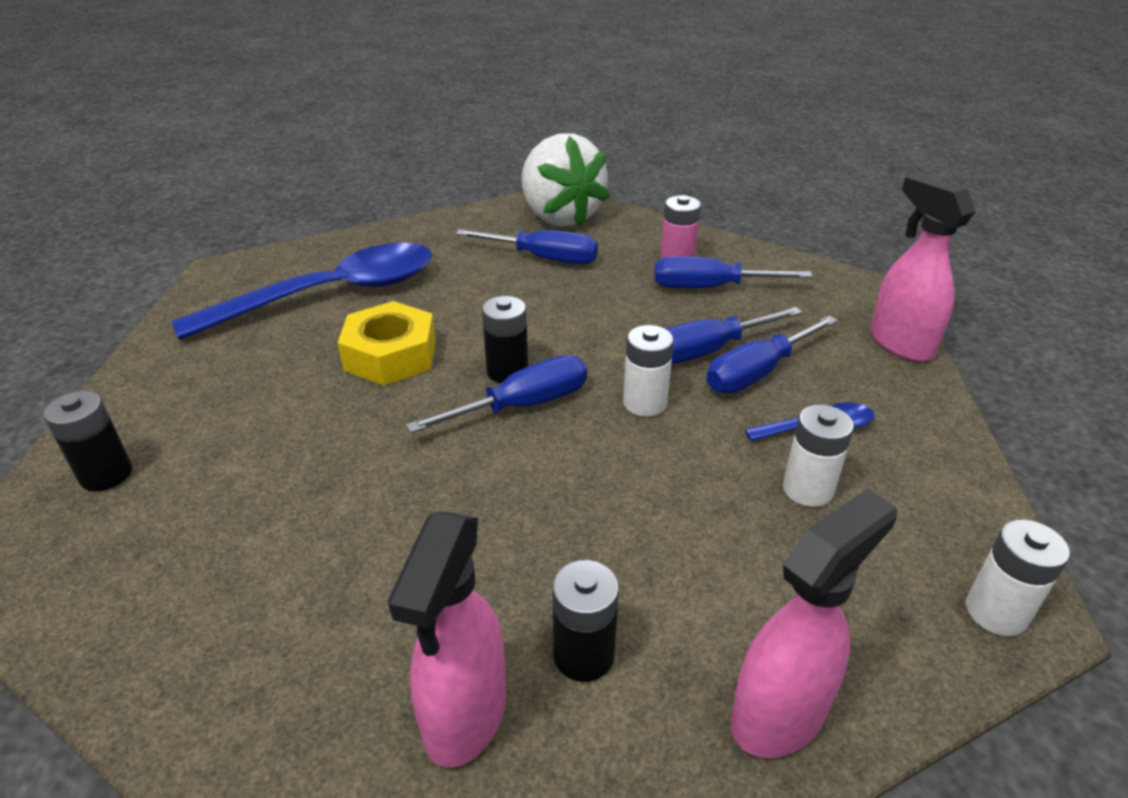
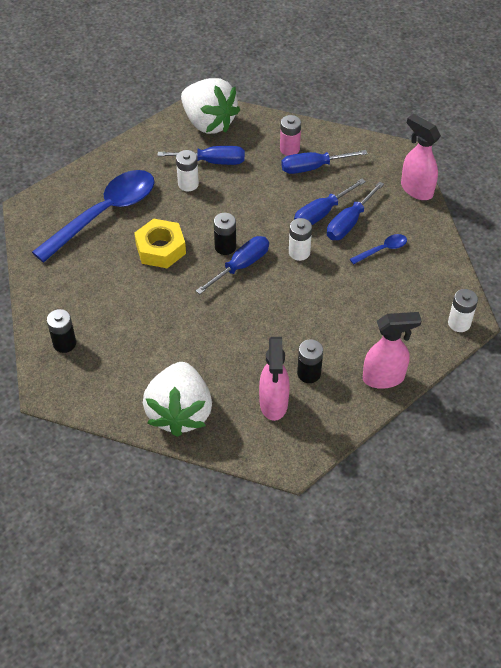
camera: 15 degrees left, 15 degrees up
(227, 681) = (180, 412): none -> white strawberry
(779, 714) = (384, 378): pink spray bottle -> pink spray bottle turned 45 degrees clockwise
(807, 489) = (382, 284): white battery -> white battery (188, 184)

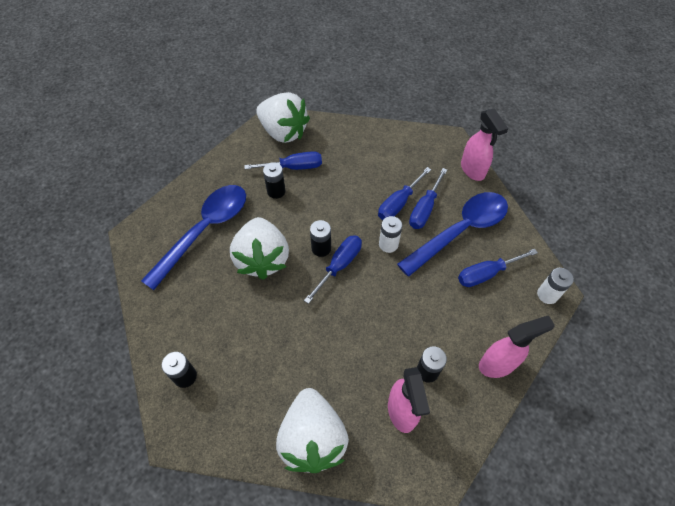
camera: 10 degrees left, 5 degrees up
(160, 249) = (262, 259): yellow nut -> white strawberry
(188, 184) = (276, 191): white battery -> black battery
(289, 149) = (357, 147): pink battery -> none
(313, 167) = (381, 161): blue screwdriver -> blue screwdriver (487, 273)
(382, 250) = (460, 231): blue spoon -> blue spoon, size x2.39
(416, 189) = (472, 170): pink spray bottle -> pink spray bottle turned 150 degrees counterclockwise

